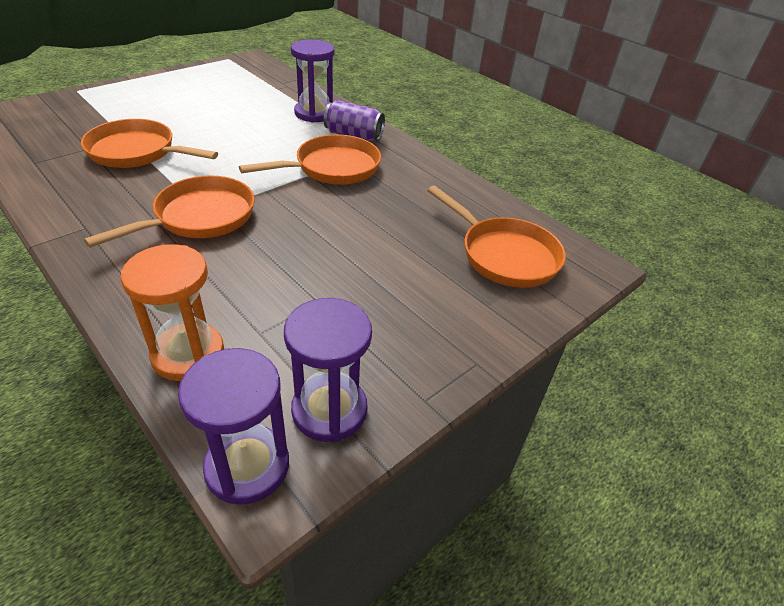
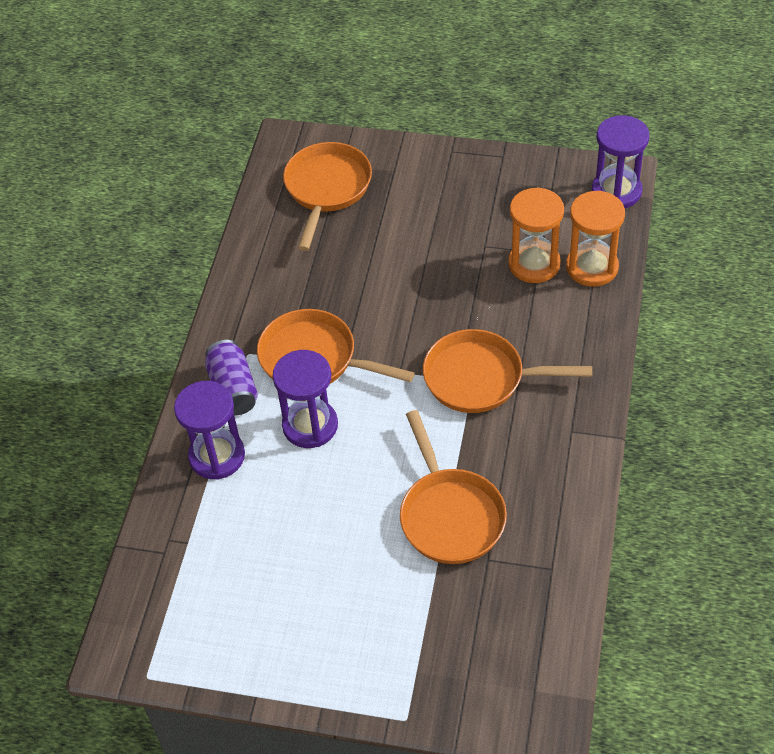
camera: 120 degrees left, 10 degrees up
(253, 317) = (534, 264): none -> orange hourglass
(329, 410) = (553, 186): purple hourglass -> purple hourglass (310, 425)

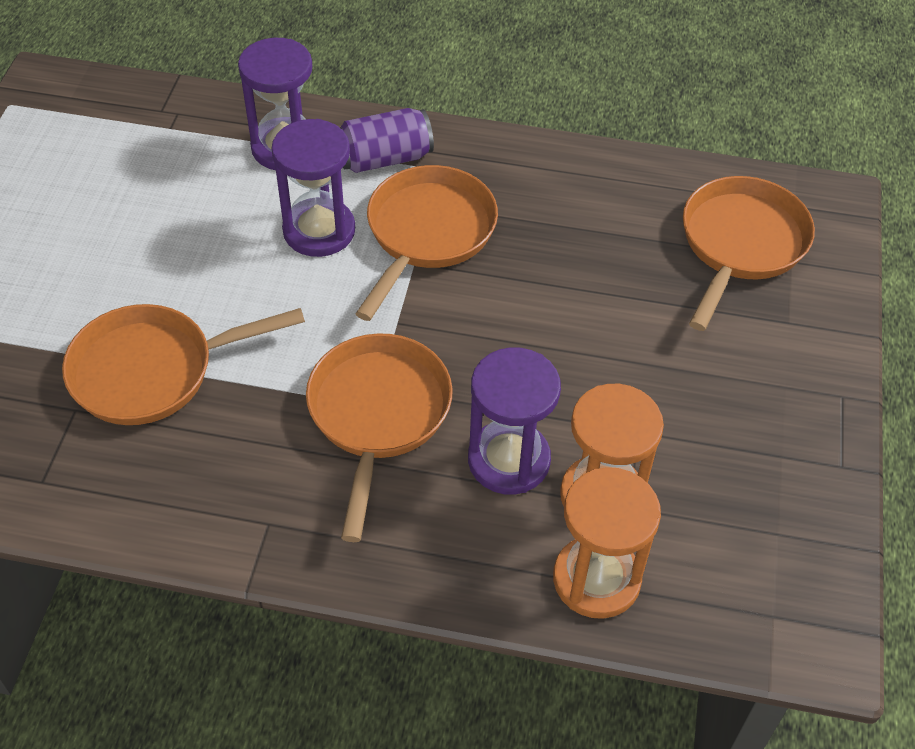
camera: 85 degrees right, 0 degrees up
(327, 189) = (740, 244): orange pan -> orange pan turned 75 degrees counterclockwise
(616, 191) = (778, 634): purple hourglass -> purple hourglass (508, 460)

